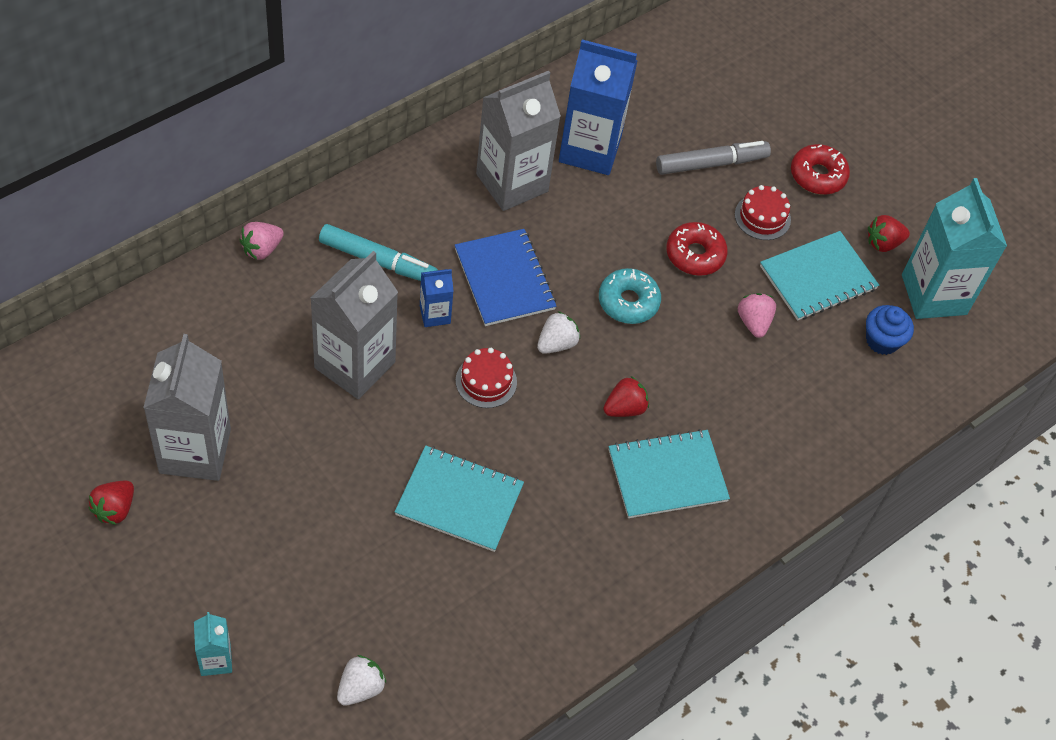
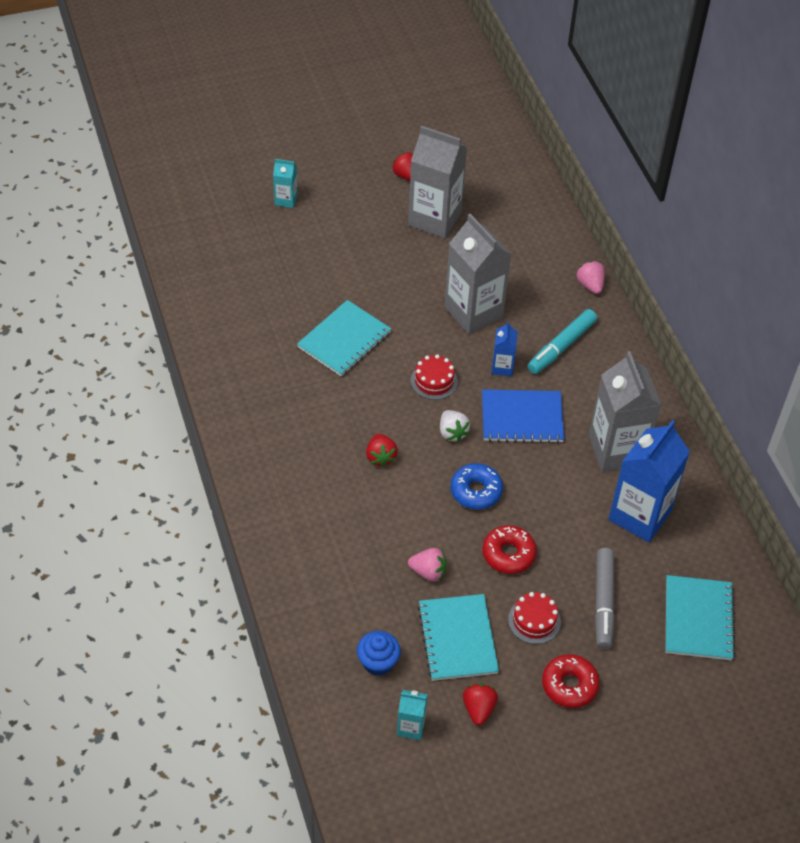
camera: 115 degrees right, 5 degrees down
(360, 688) = (236, 259): white strawberry -> none
(628, 302) = (476, 491): turquoise donut -> blue donut
(667, 475) = (314, 464): turquoise notebook -> turquoise notebook (698, 619)
(934, 294) = (411, 727): turquoise carton -> turquoise carton, size x0.47

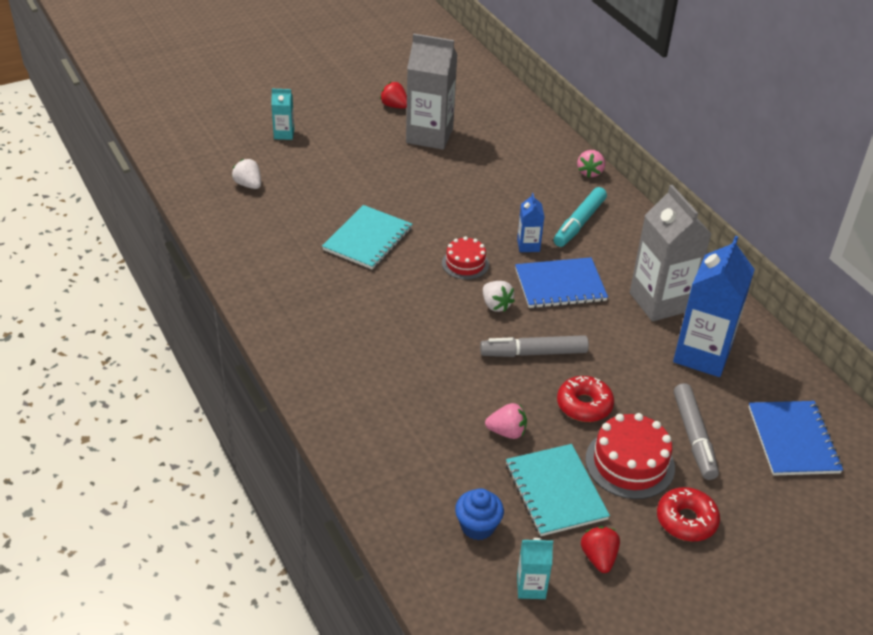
camera: 10 degrees left, 10 degrees down
(239, 260) = (248, 185): none -> white strawberry
(380, 457) = (429, 334): red strawberry -> none
(473, 312) = (487, 204): grey carton -> none
(476, 491) = (534, 353): blue donut -> grey marker
(534, 620) = (629, 463): red cake -> red cake, size x1.59
(590, 285) = (590, 172): pink strawberry -> pink strawberry turned 135 degrees counterclockwise
(698, 619) = (793, 440): turquoise notebook -> blue notebook

